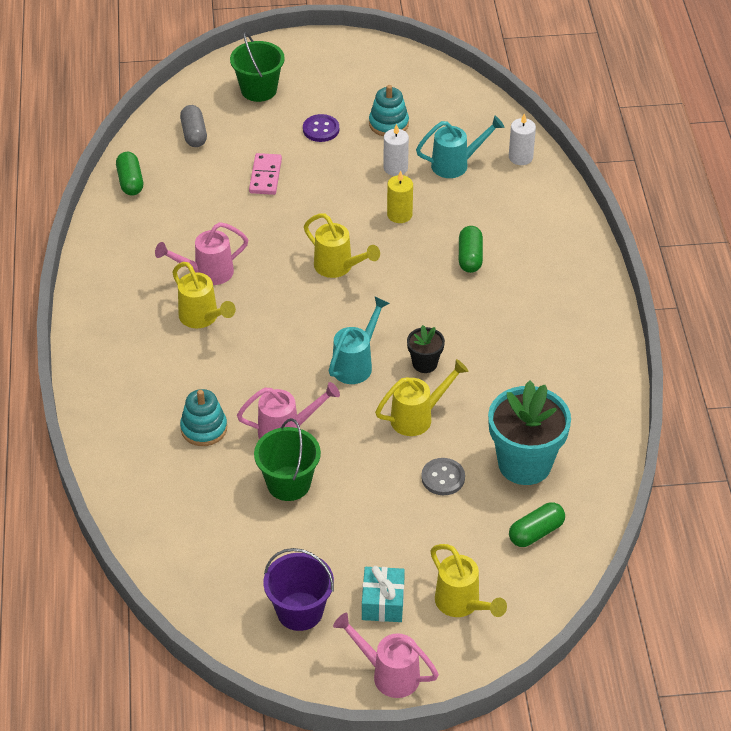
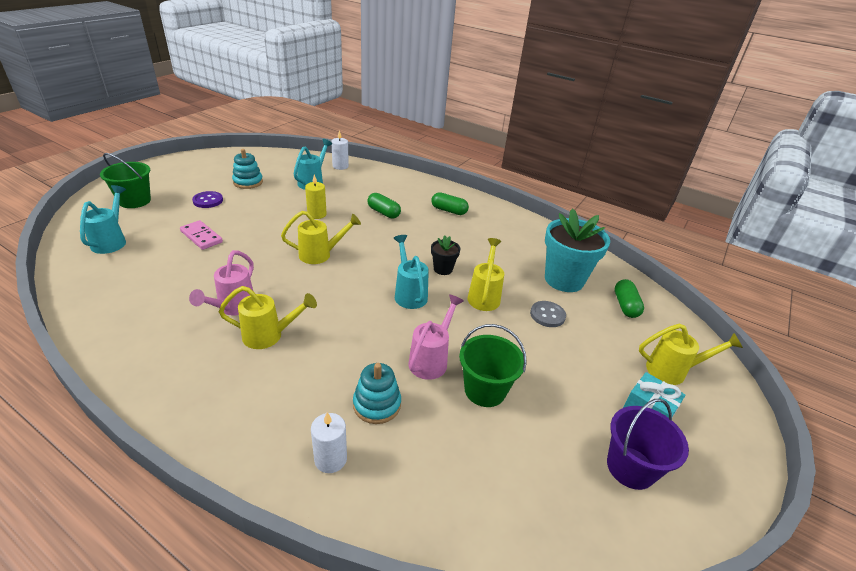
camera: 55 degrees left, 10 degrees down
(130, 182) = (87, 290): green capsule -> green capsule (449, 210)
(194, 134) = (112, 241): grey capsule -> turquoise watering can
(388, 674) = (729, 451): pink watering can -> none
(395, 168) = (282, 197): white candle -> white candle (330, 459)

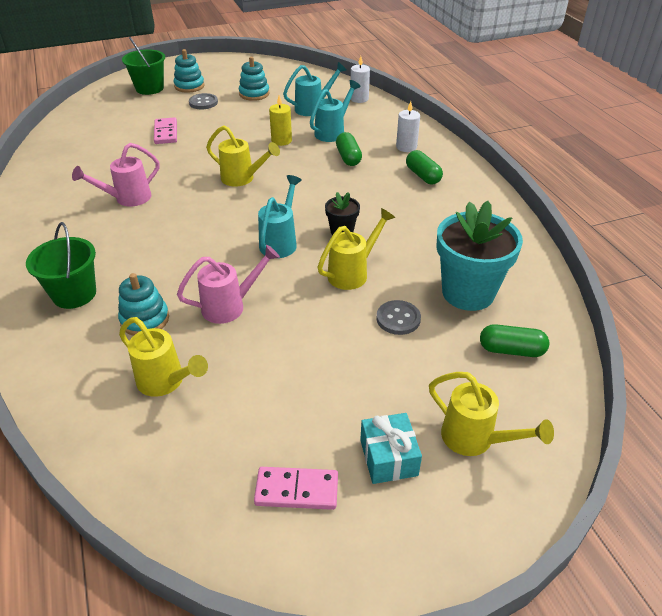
camera: 40 degrees right, 5 degrees up
(112, 241) = (102, 117): turquoise watering can -> turquoise watering can (333, 132)
(176, 189) = (189, 86): none -> turquoise stacking toy
(208, 201) = (203, 102): purple button -> grey button
(269, 336) = (128, 231): yellow watering can -> yellow watering can (166, 382)
(330, 459) = (69, 340): white candle -> white candle (406, 147)
(485, 390) = (245, 353): green bucket -> green bucket (74, 294)
(625, 305) = (511, 350): green capsule -> green capsule turned 60 degrees clockwise
(630, 467) = (296, 490): purple bucket -> pink domino

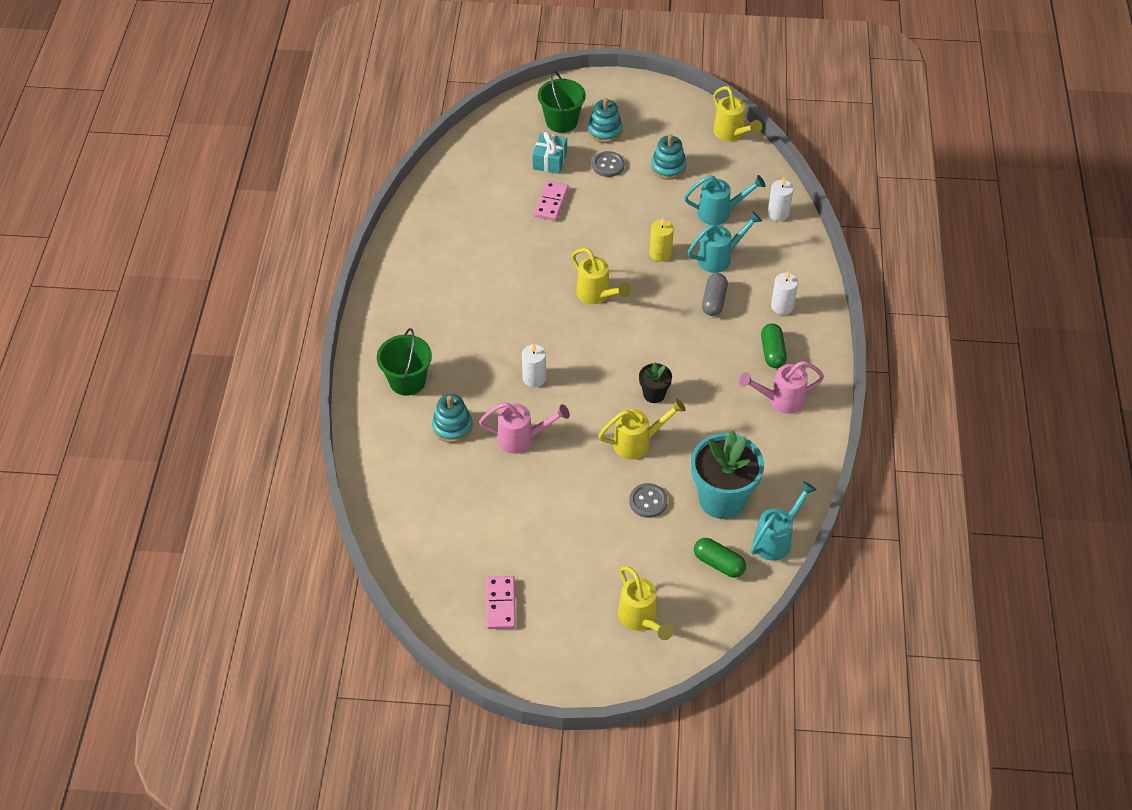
camera: 25 degrees right, 10 degrees up
(127, 199) = (483, 285): pink watering can -> pink watering can (780, 400)
(166, 382) = (448, 489): yellow watering can -> yellow watering can (732, 134)
(215, 253) = (534, 378): none -> white candle
(280, 241) = (594, 386): turquoise watering can -> turquoise watering can (776, 539)
(296, 490) = (500, 604): pink domino -> pink domino turned 60 degrees clockwise
(348, 157) = (714, 301): green capsule -> grey capsule
(388, 457) = (573, 607): turquoise gift -> turquoise gift (550, 161)

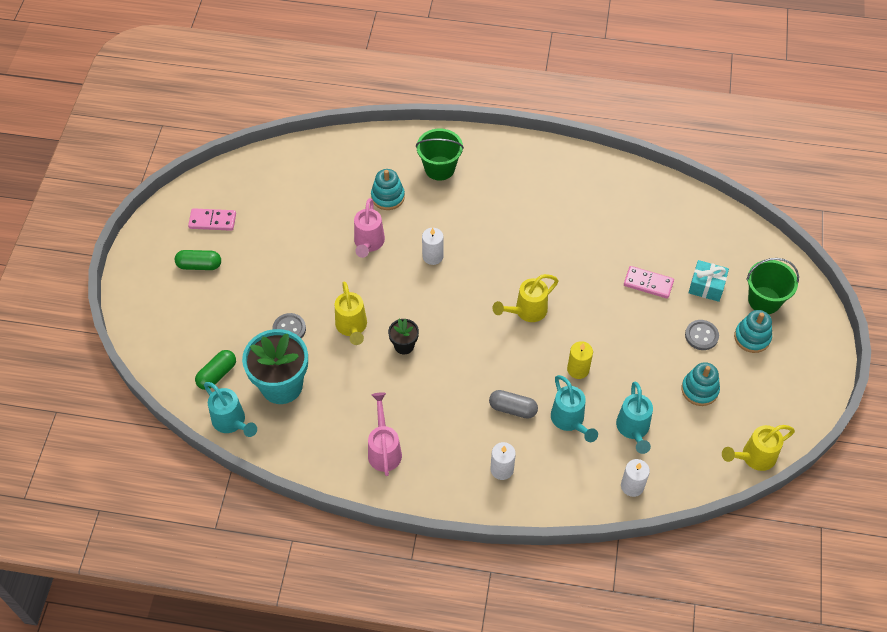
camera: 95 degrees right, 5 degrees up
(641, 619) = (177, 312): yellow watering can -> none
(772, 352) = (443, 451): green capsule -> green capsule (199, 265)

